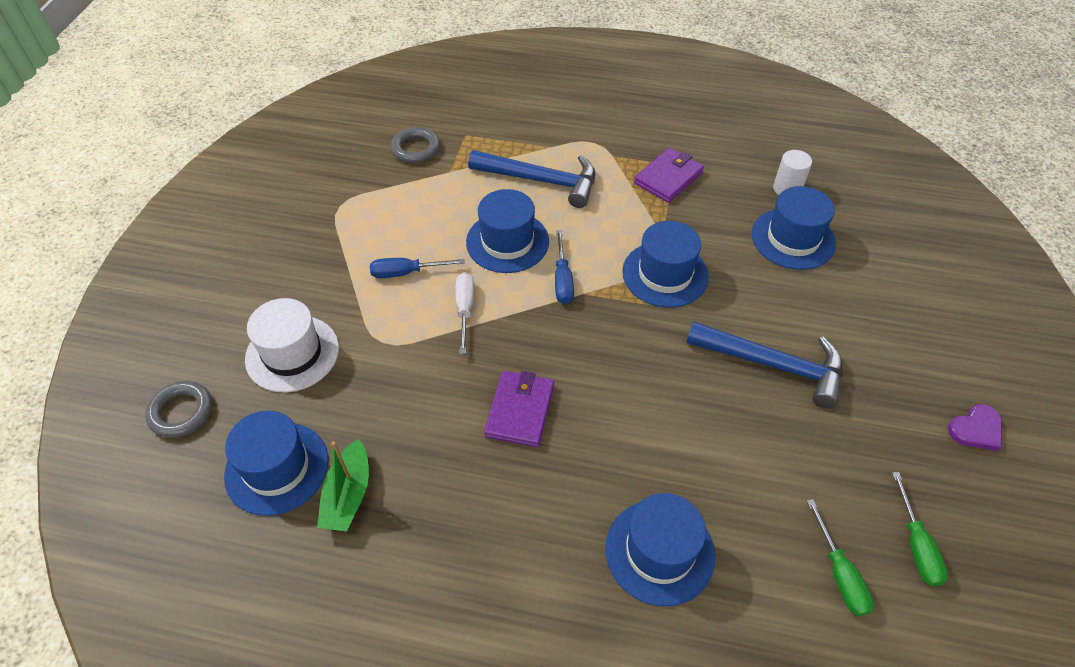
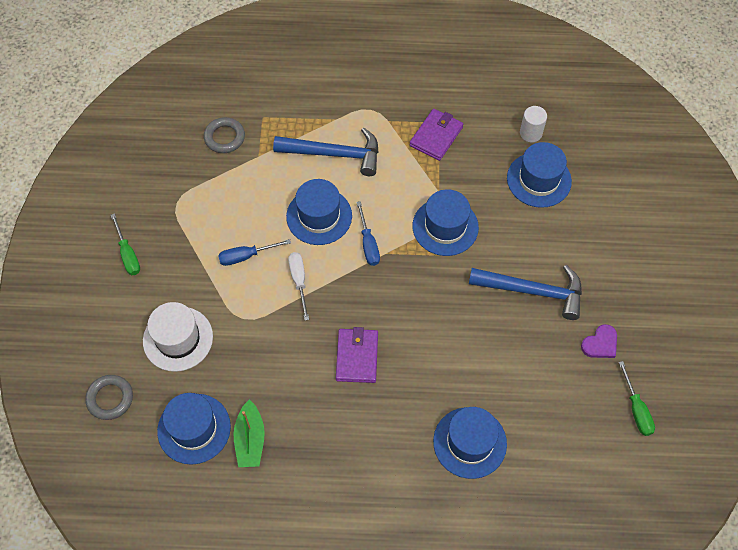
camera: 10 degrees left, 10 degrees up
(839, 573) = (588, 437): green screwdriver -> green screwdriver (128, 254)
(976, 429) = (675, 319): purple heart -> purple heart (600, 344)

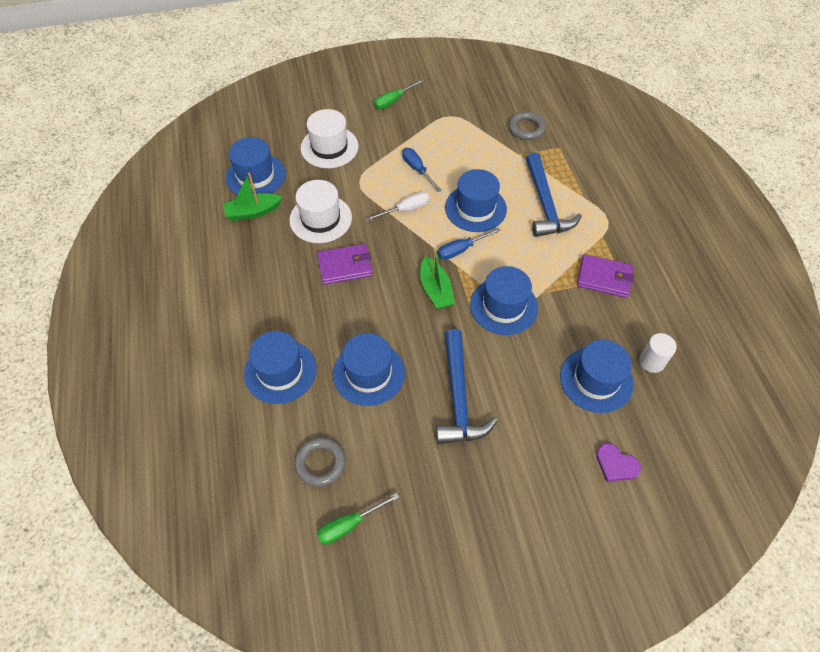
camera: 75 degrees right, 5 degrees down
(110, 398) = (270, 123): grey ring -> grey ring (320, 463)
(284, 368) = (320, 219): none -> white hat
(410, 279) = (435, 290): none -> green boat
(490, 361) = (368, 373): none -> blue hat
(600, 344) = (417, 475): purple heart -> purple heart (615, 464)

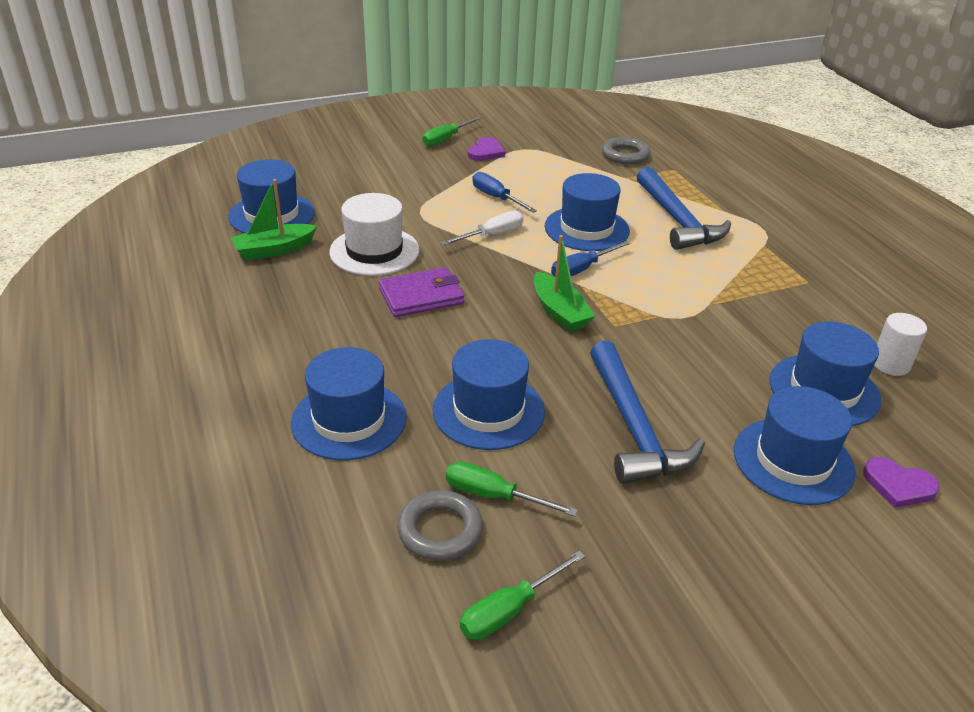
camera: 10 degrees left, 20 degrees down
(329, 147) = (370, 183): white hat -> none
(357, 442) = (494, 496): none -> green screwdriver
(420, 118) = (486, 152): none -> purple heart
(503, 306) = (661, 322): blue hat -> blue hat (793, 461)
(604, 278) = (785, 284): purple wallet -> none

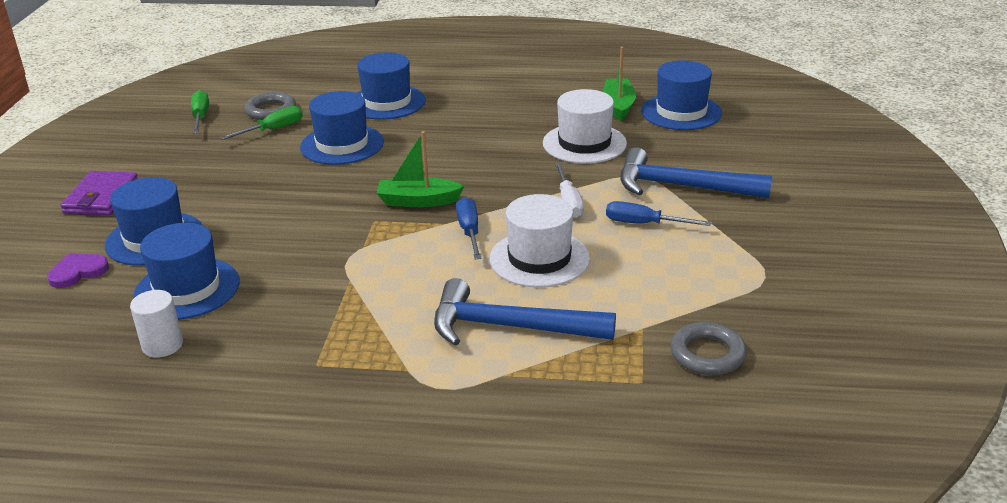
camera: 120 degrees right, 5 degrees down
(421, 296) = (498, 149): purple wallet -> purple wallet (101, 197)
(446, 139) = (817, 229): green screwdriver -> none
(486, 152) = (767, 247): purple heart -> none
(496, 198) = (644, 224): blue screwdriver -> blue screwdriver turned 150 degrees counterclockwise
(586, 229) = (539, 258): blue hat -> white hat
(633, 427) = (263, 189): blue hammer -> blue hammer (682, 186)

